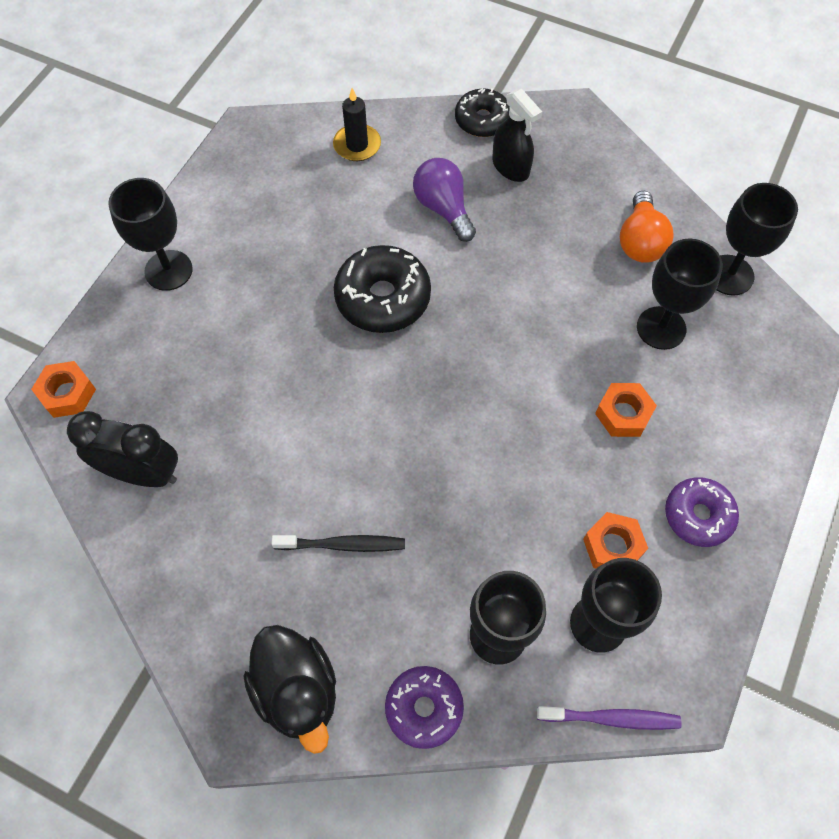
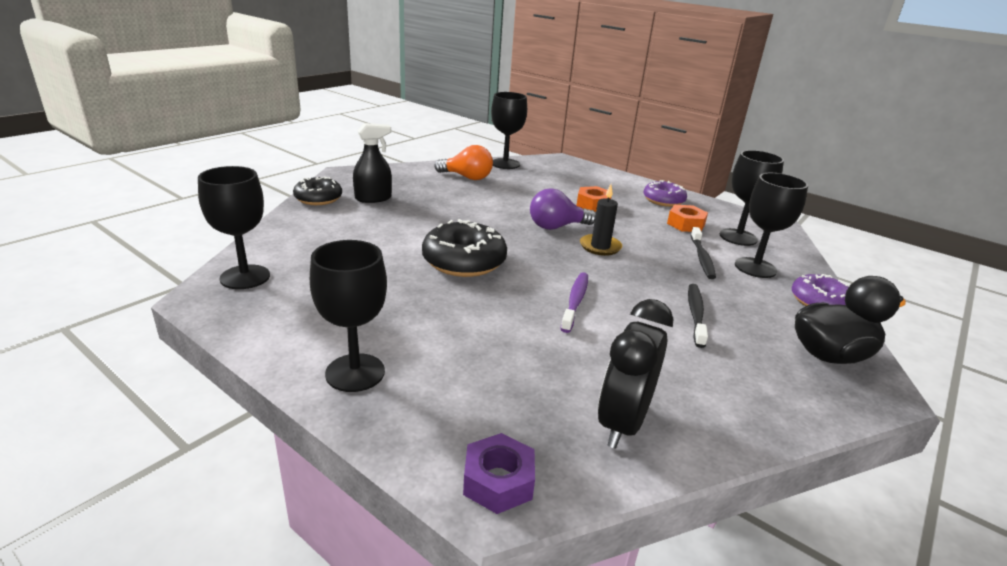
camera: 80 degrees left, 35 degrees down
(67, 393) = (498, 481): orange nut -> purple nut
(357, 145) = (289, 246): black candle -> black candle (600, 247)
(443, 208) = (391, 225): purple light bulb -> purple light bulb (557, 227)
(500, 563) = (702, 258): none -> black toothbrush
(611, 718) = (797, 245): purple toothbrush -> purple toothbrush (575, 301)
(661, 328) = (534, 185): black goblet -> black goblet (245, 277)

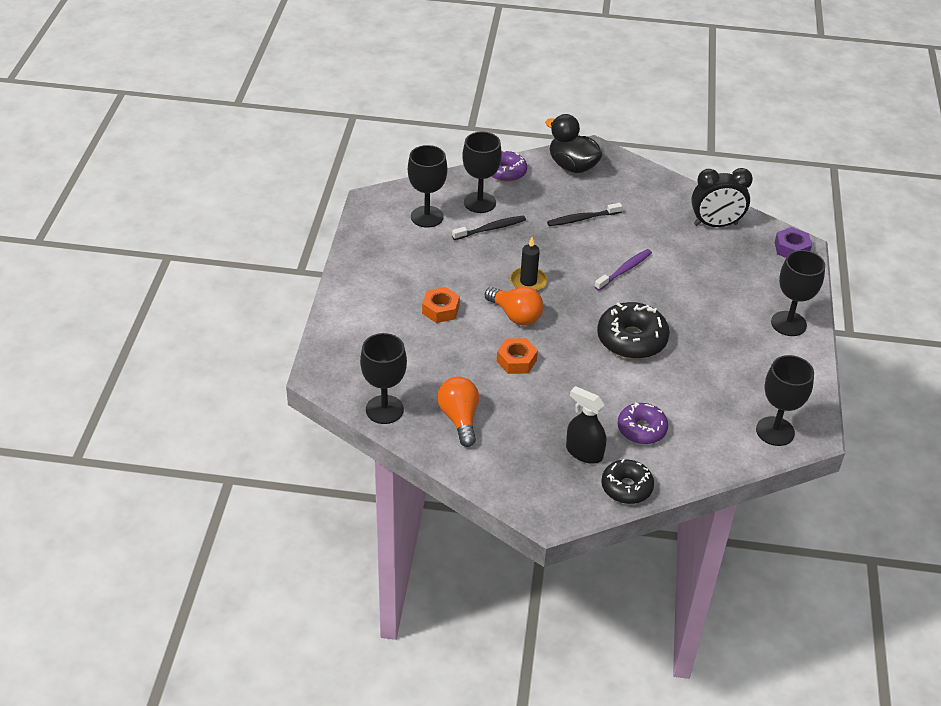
camera: 120 degrees left, 15 degrees up
(557, 227) = (515, 315): purple light bulb -> orange light bulb
(575, 301) = (624, 270): purple toothbrush -> purple toothbrush turned 150 degrees clockwise
(663, 200) = (380, 271): purple donut -> purple donut (641, 429)
(685, 224) = (428, 247): orange nut -> orange nut (516, 361)

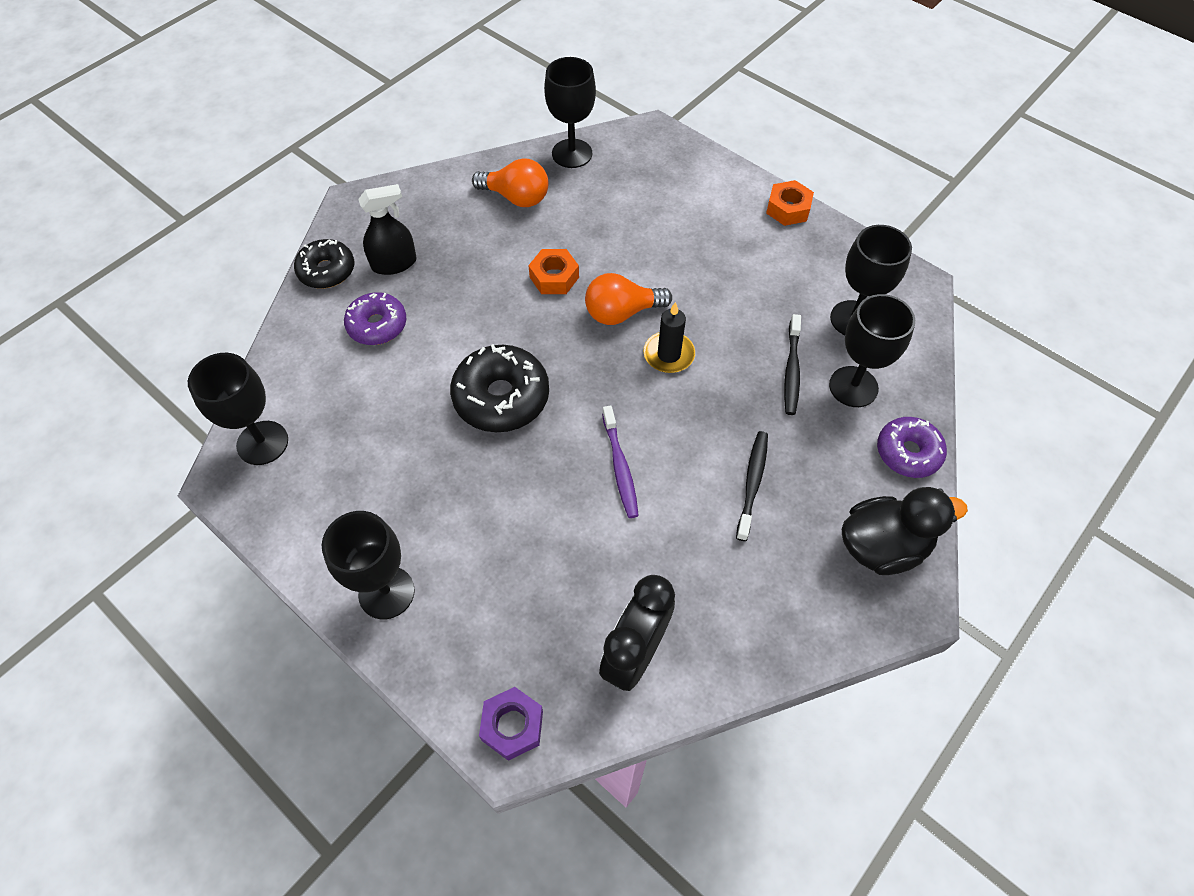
camera: 125 degrees right, 15 degrees up
(440, 310) = (678, 254): orange nut -> orange nut (788, 209)

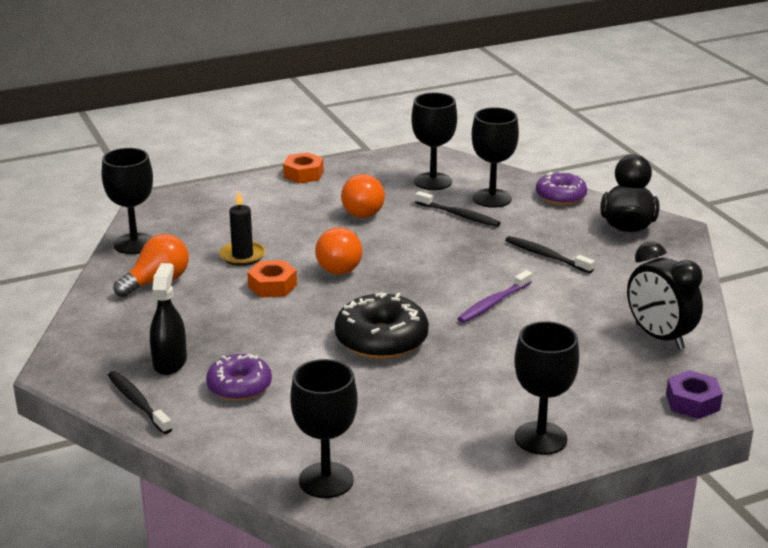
camera: 65 degrees left, 30 degrees down
(327, 271) = (137, 403): black donut -> black toothbrush
(620, 467) = (493, 303): purple toothbrush -> purple toothbrush turned 120 degrees clockwise
(669, 354) = (402, 257): black candle -> black candle (242, 256)
(745, 286) = (364, 210): none -> orange light bulb

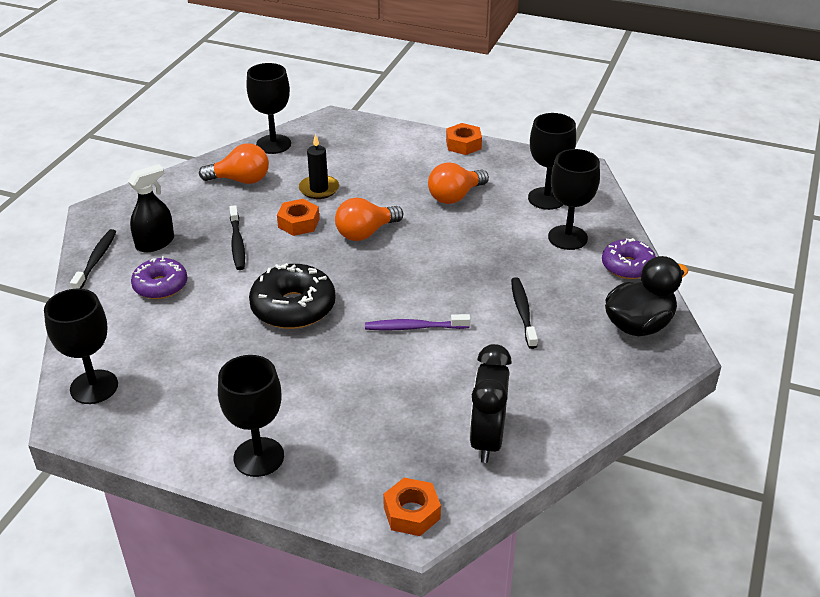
camera: 45 degrees right, 10 degrees up
(459, 215) = (517, 238): black toothbrush -> black toothbrush (237, 243)
(692, 402) = (412, 513): purple nut -> orange nut

